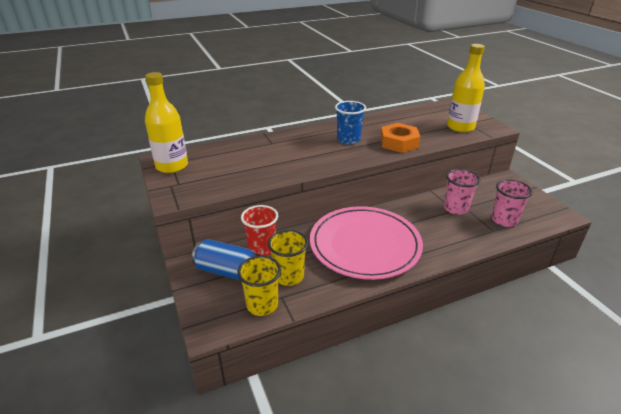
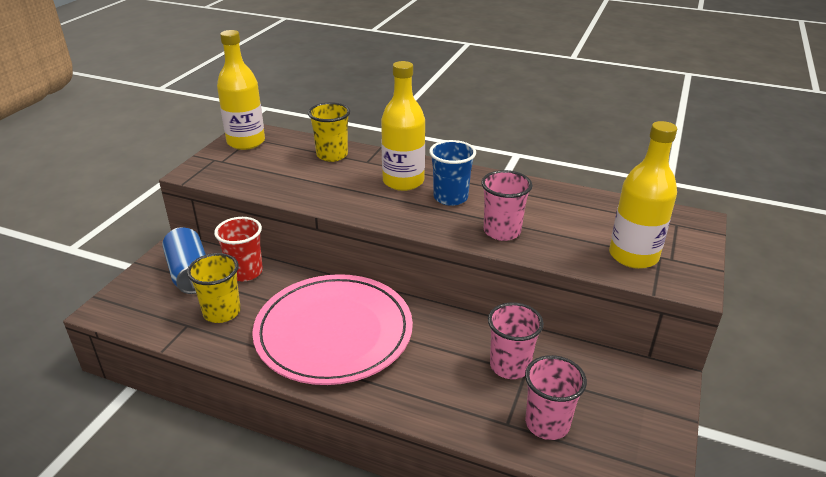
camera: 45 degrees right, 0 degrees up
(262, 305) = (163, 320): yellow cup -> yellow cup (332, 155)
(311, 143) = (403, 181): none -> yellow bottle
(399, 143) = (502, 231): orange nut -> pink cup

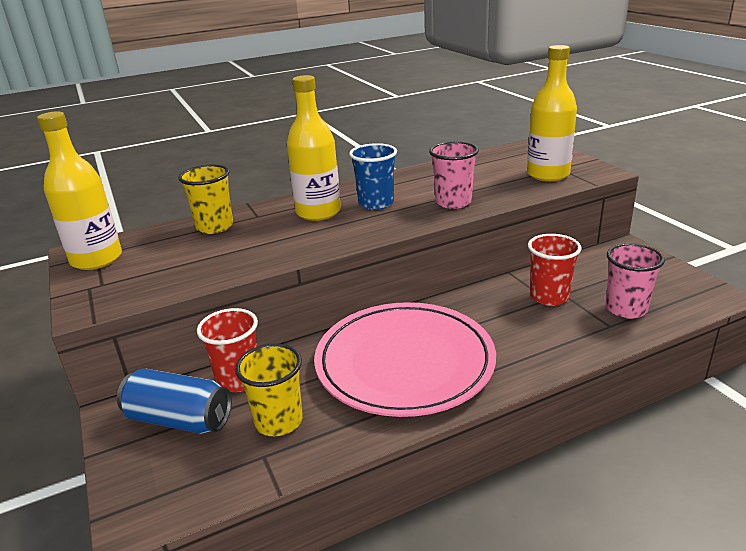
camera: 45 degrees left, 5 degrees down
(510, 366) = (549, 296): pink cup -> red cup

